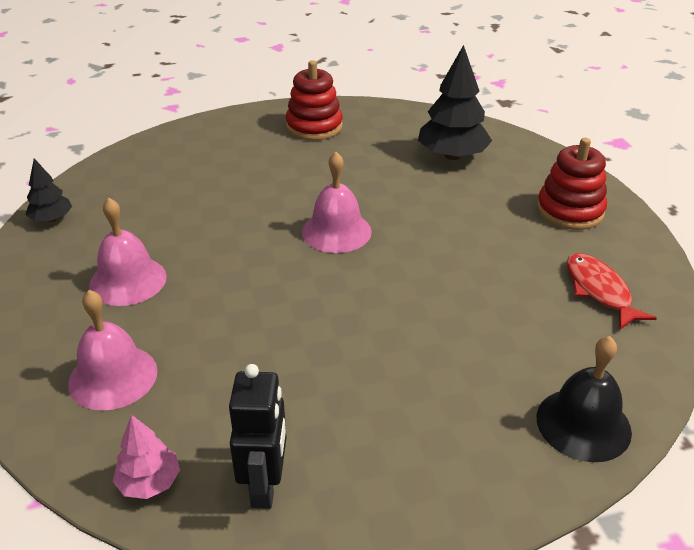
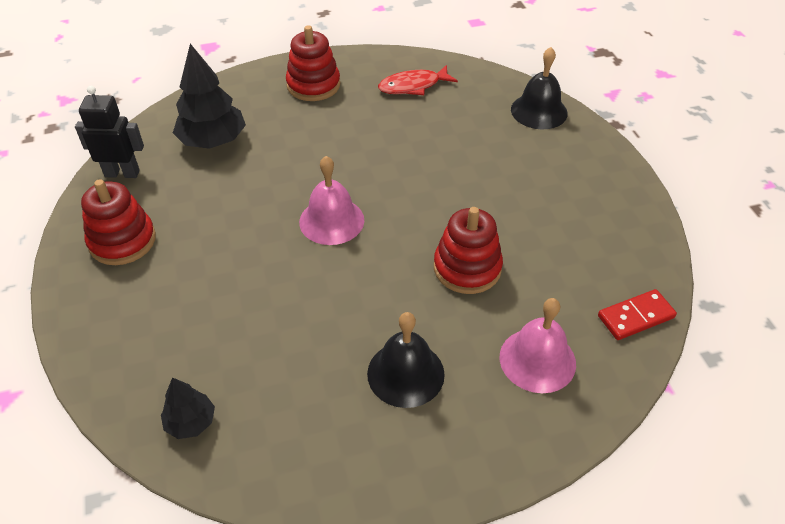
camera: 90 degrees left, 10 degrees up
(52, 219) = (286, 478): black tree -> black tree (191, 422)
(128, 280) = (405, 373): pink bell -> black bell
(149, 482) = (635, 316): pink tree -> red domino
(257, 328) = (467, 268): none -> red stacking toy
(265, 486) = (622, 253): black robot -> black robot (122, 173)

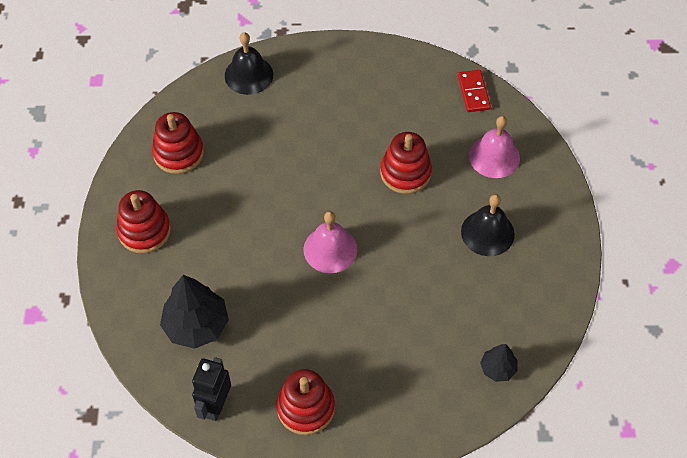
camera: 75 degrees left, 10 degrees up
(413, 86) = (178, 153): red fish -> red stacking toy

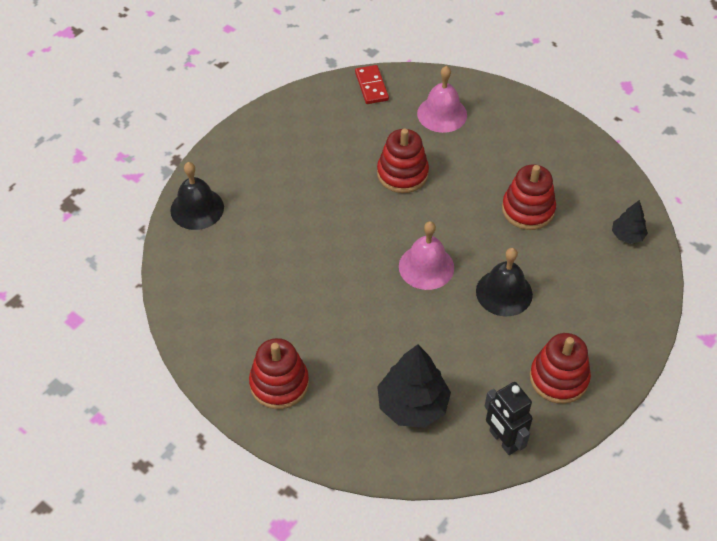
camera: 50 degrees left, 5 degrees down
(178, 153) = (224, 308): red stacking toy -> red stacking toy (528, 210)
(473, 92) = (371, 86): red domino -> red domino turned 45 degrees clockwise
(487, 233) = (505, 163): black bell -> black bell (504, 292)

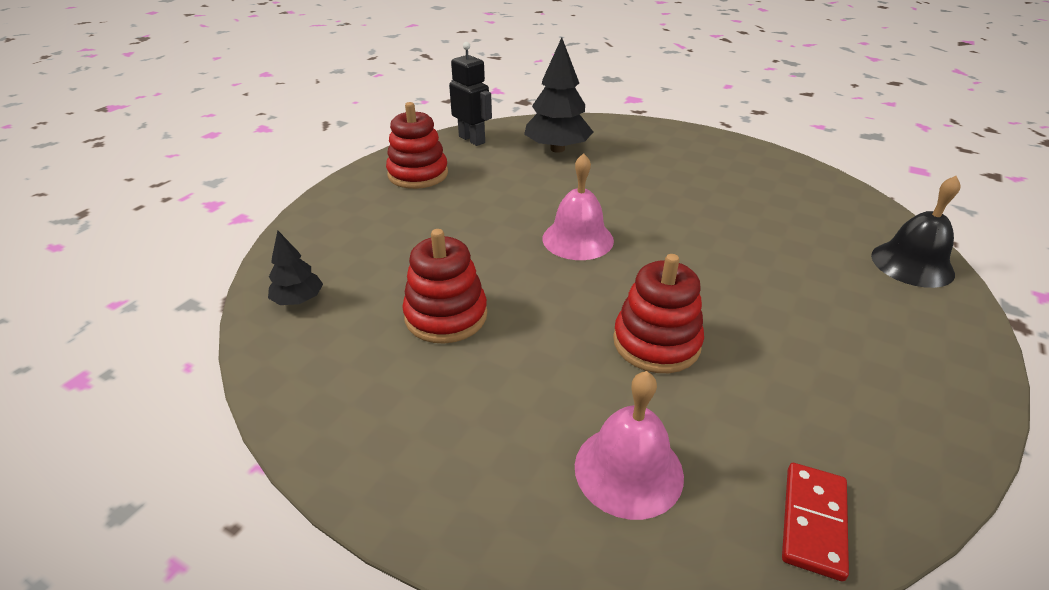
camera: 170 degrees right, 15 degrees down
(279, 383) = (685, 149): red stacking toy -> none
(371, 86) = (813, 522): red domino -> red domino turned 45 degrees clockwise
(504, 292) = (477, 227): black bell -> none

